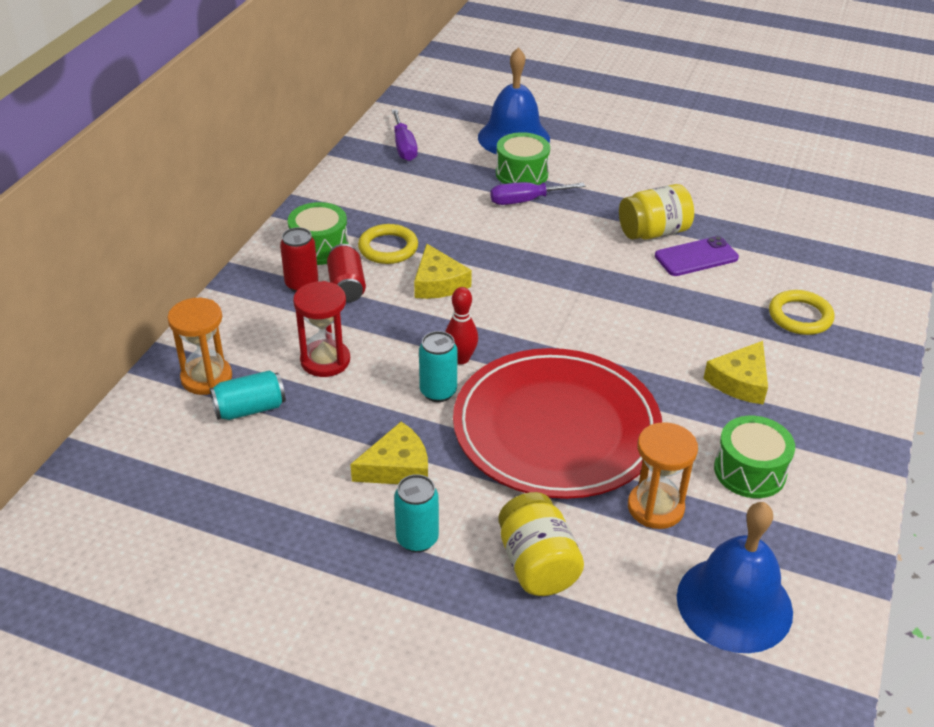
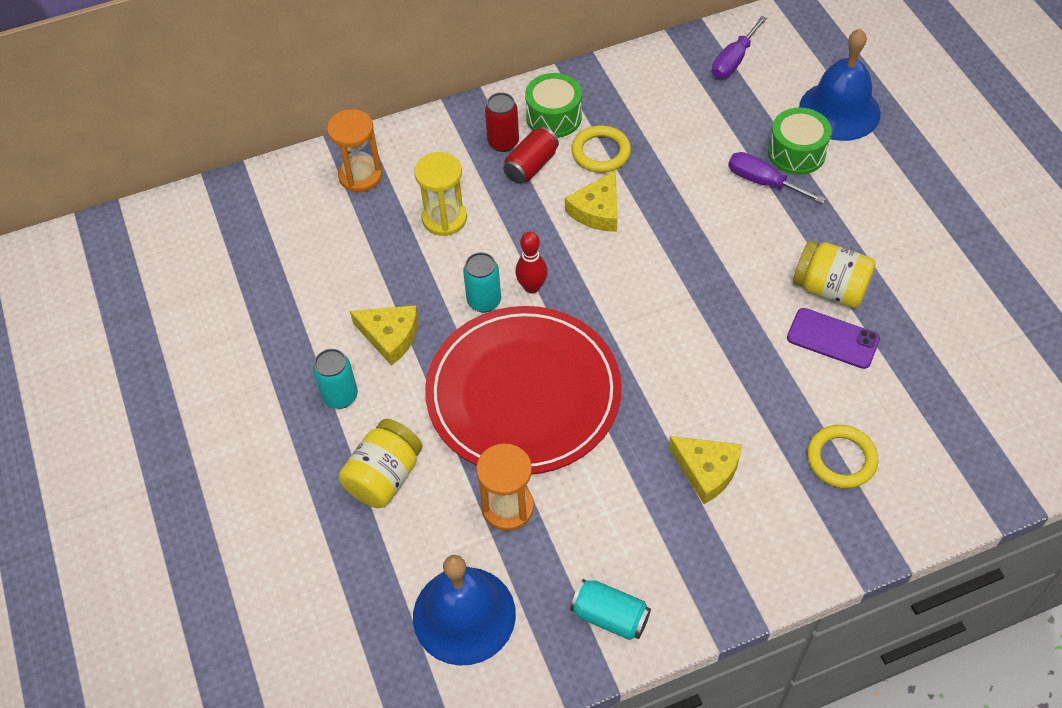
camera: 50 degrees right, 15 degrees up
(250, 409) = (358, 220): turquoise can -> turquoise can (610, 616)
(325, 360) = (444, 218): red hourglass -> yellow hourglass
(740, 381) = (706, 470): yellow cheese -> yellow cheese turned 135 degrees counterclockwise
(750, 471) = (609, 541): green drum -> none

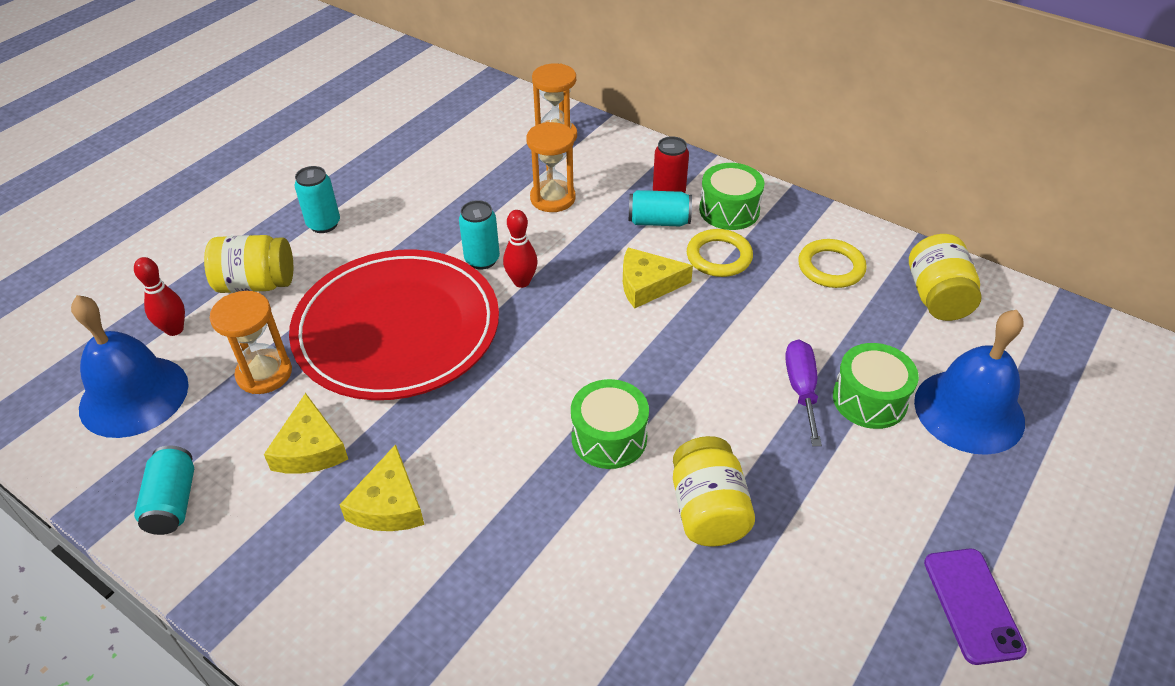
camera: 55 degrees right, 10 degrees down
(390, 336) = (404, 223): yellow cheese -> yellow cheese (310, 448)
(398, 560) = (174, 329): none -> red bowling pin
(444, 218) = (552, 198): yellow hourglass -> orange hourglass
(531, 166) = (659, 221): red can -> turquoise can
(732, 310) = (609, 437): none -> green drum
(733, 61) = (937, 297): purple screwdriver -> yellow jar
(832, 339) = (640, 543): purple phone -> purple phone (972, 605)
(841, 459) = (476, 624): yellow ring -> yellow ring (831, 267)

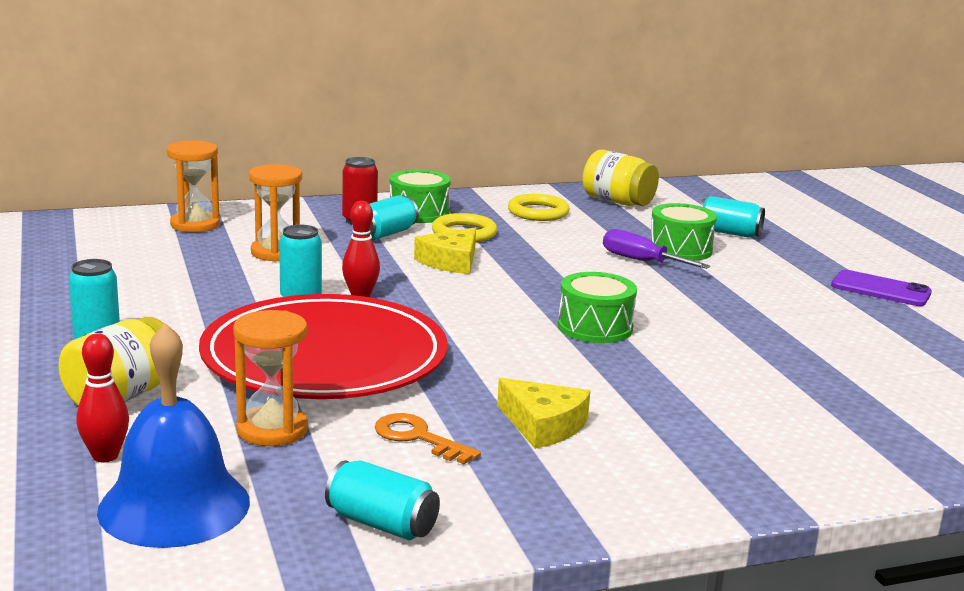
camera: 55 degrees left, 25 degrees down
(310, 448) = (418, 438): yellow cheese -> orange key
(708, 510) = (713, 324): yellow jar -> none
(969, 411) = (728, 233): blue bell -> turquoise can

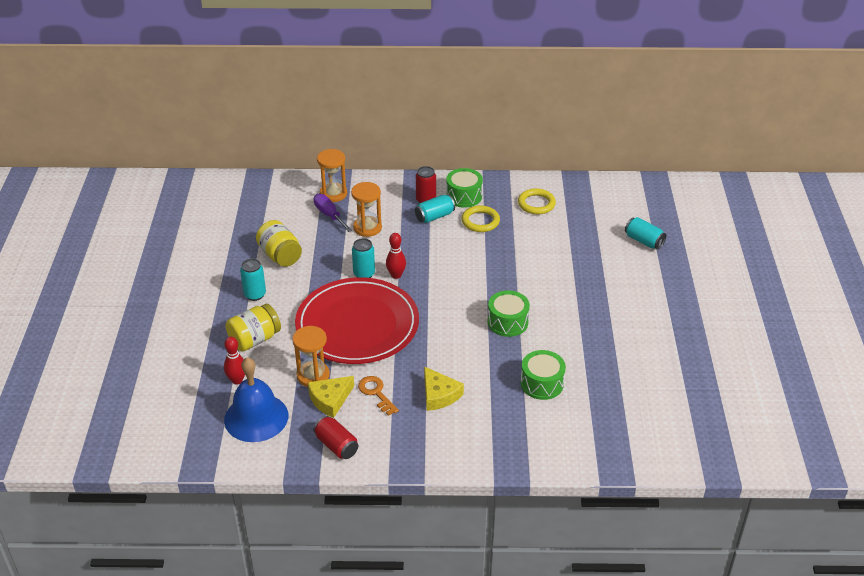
camera: 20 degrees right, 20 degrees up
(382, 524) = (336, 445): turquoise can -> red can
(451, 261) = (459, 249): yellow cheese -> yellow cheese (330, 399)
(617, 202) = (593, 197): yellow jar -> yellow jar (280, 255)
(641, 261) = (570, 264): purple screwdriver -> purple screwdriver (329, 215)
(680, 249) = (601, 255): green drum -> green drum (542, 383)
(880, 289) = (699, 312): purple phone -> none

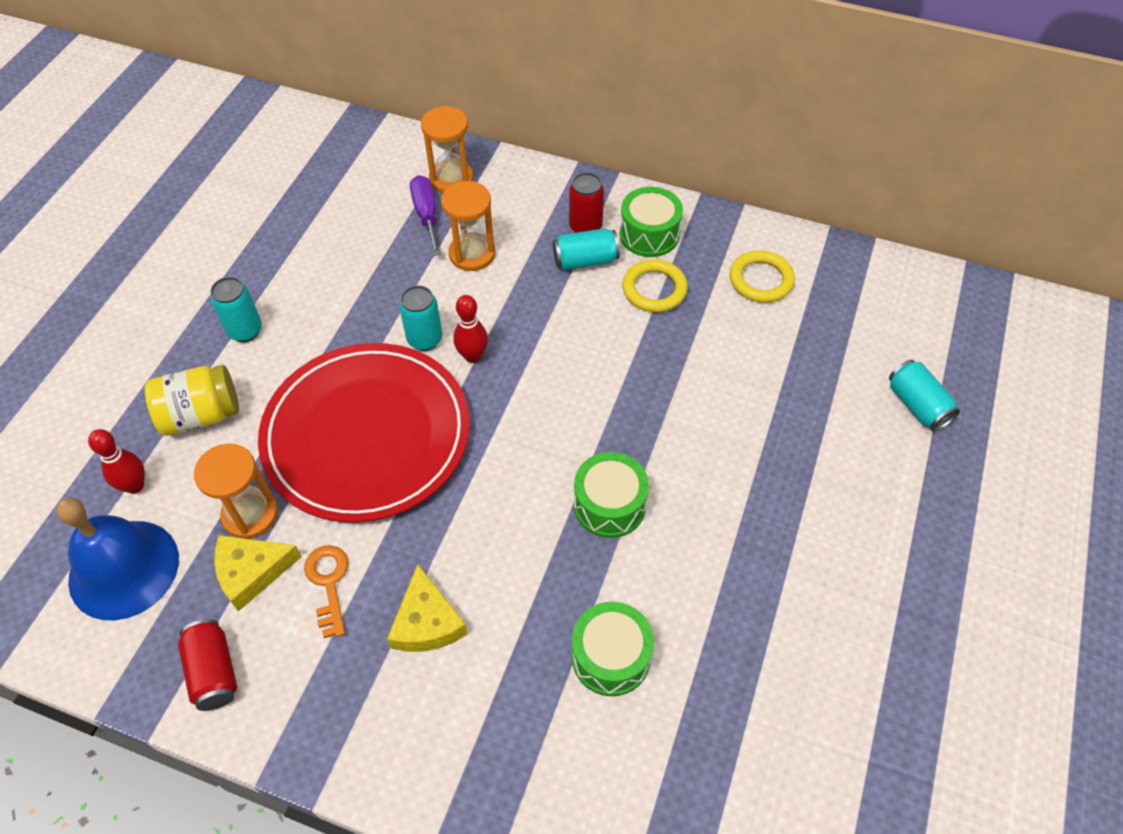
camera: 20 degrees right, 15 degrees up
(280, 255) = (318, 269): yellow jar -> none

